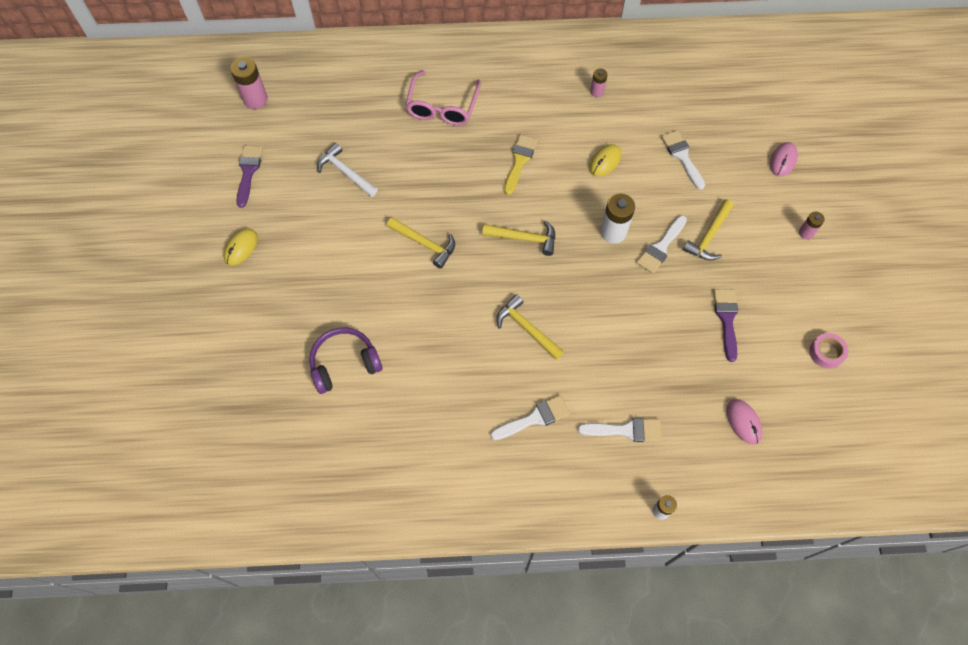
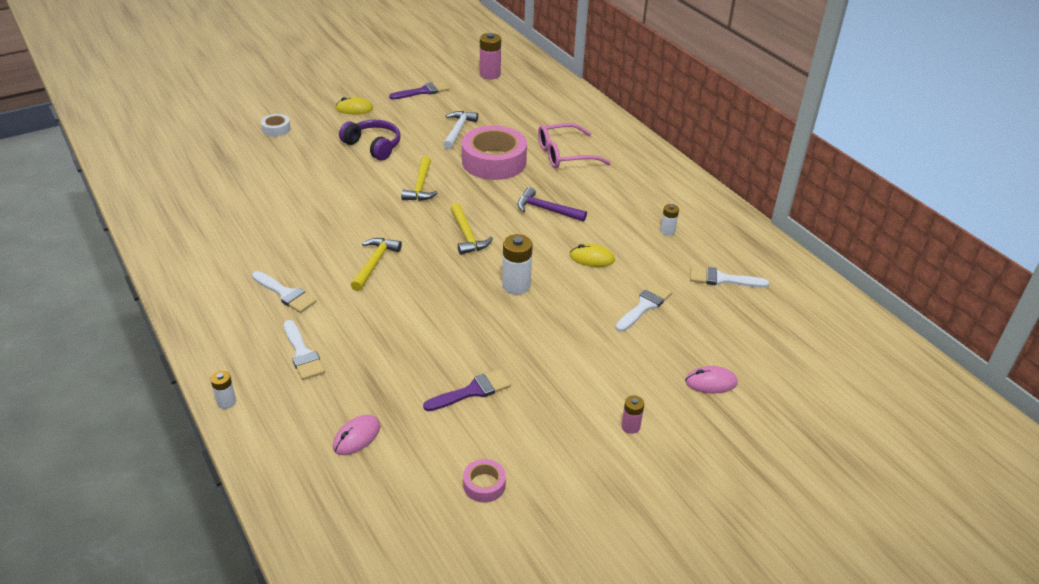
camera: 60 degrees right, 25 degrees down
(233, 337) = (276, 129): none -> white tape
(344, 364) = (282, 182): purple headphones -> purple headphones (373, 146)
(419, 167) = (494, 161): none -> pink tape
(519, 161) = (546, 209): yellow brush -> purple hammer
(597, 91) = (667, 231): pink battery -> white battery
(661, 247) = (524, 321): white brush -> white brush (722, 279)
(709, 236) = (563, 351): yellow hammer -> none

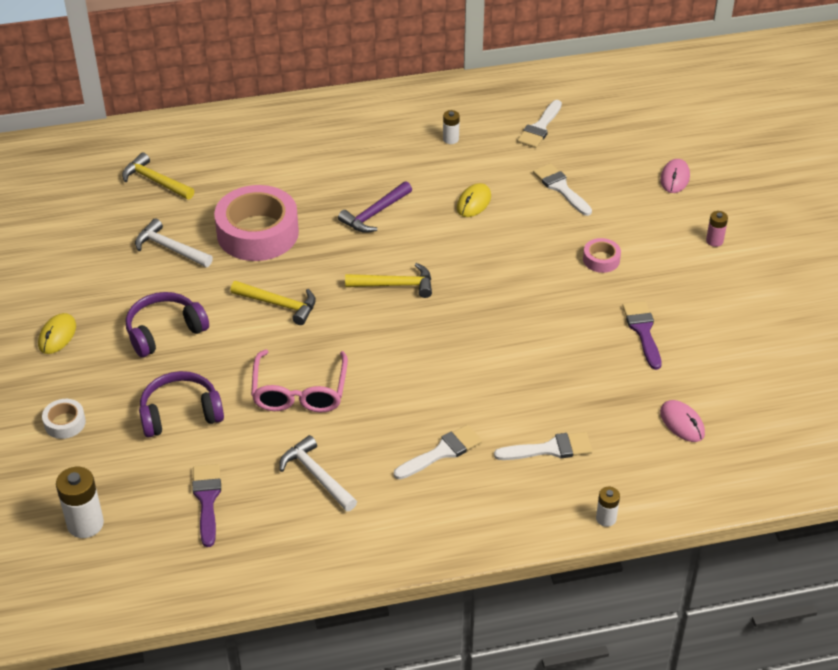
camera: 70 degrees left, 5 degrees up
(248, 237) = (316, 475): none -> white hammer
(296, 169) = (180, 413): none -> purple headphones
(374, 263) = (415, 369): yellow hammer -> yellow hammer (155, 181)
(422, 91) = (52, 262): purple brush -> purple brush (207, 500)
(484, 485) = (760, 347): pink tape -> pink tape (601, 260)
(490, 74) = (46, 191): pink battery -> none
(516, 285) = (497, 267): white battery -> white battery (85, 524)
(565, 154) = (273, 173): pink glasses -> pink glasses (299, 391)

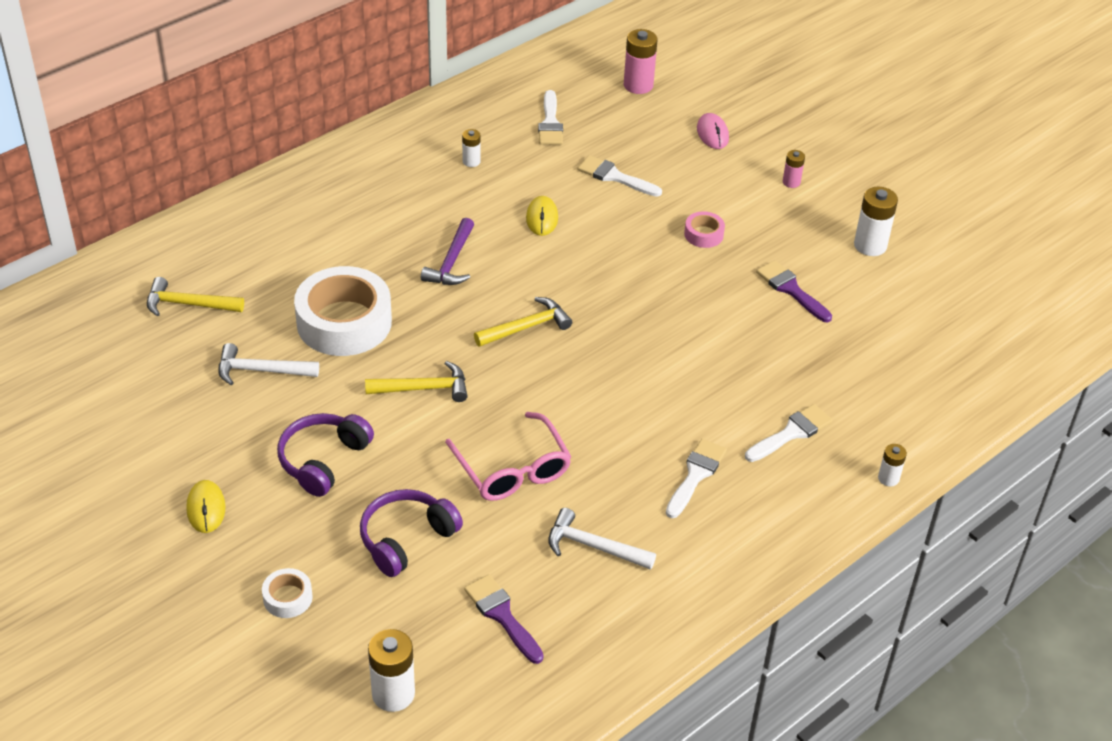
camera: 30 degrees left, 0 degrees up
(257, 233) = (344, 322): pink tape -> white tape
(640, 118) = (638, 85): none -> pink battery
(682, 423) = (888, 363): pink mouse -> none
(745, 318) = (870, 245): none -> white battery

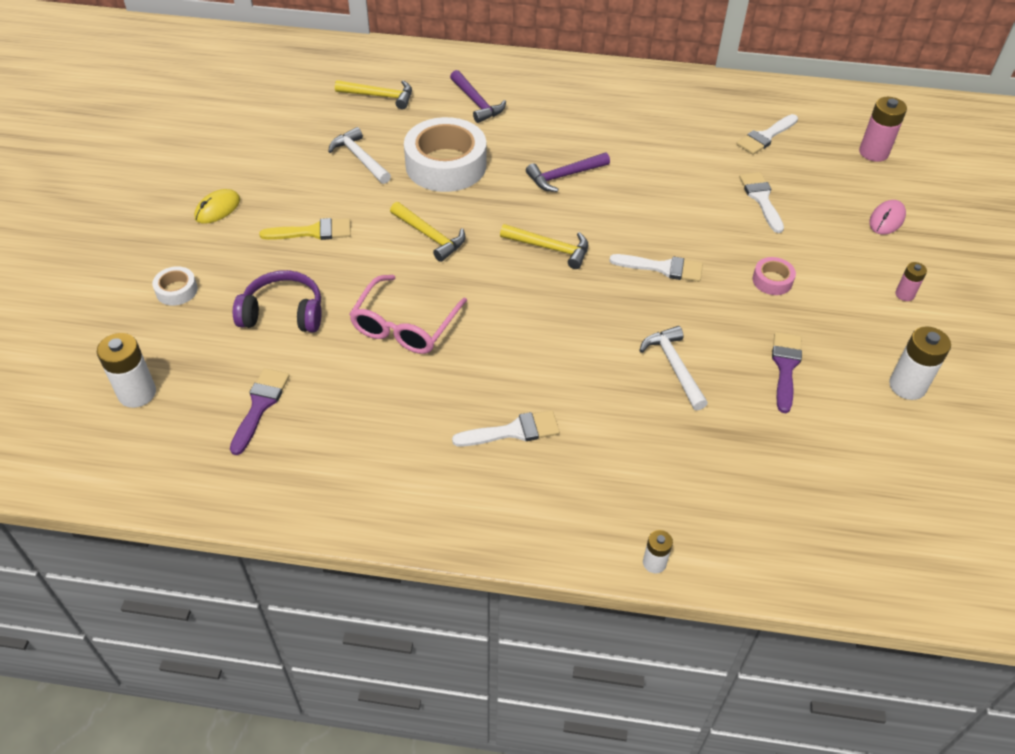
camera: 50 degrees right, 5 degrees up
(188, 304) = (380, 96): yellow hammer -> yellow hammer turned 135 degrees clockwise
(285, 250) = (477, 103): none -> purple hammer
(323, 460) = (312, 232): purple headphones -> yellow brush
(471, 161) = (671, 126): white battery -> none
(542, 218) = (666, 190): yellow mouse -> none
(593, 546) = (376, 415): white hammer -> white hammer (674, 366)
(791, 433) = (627, 464): white brush -> white brush (662, 268)

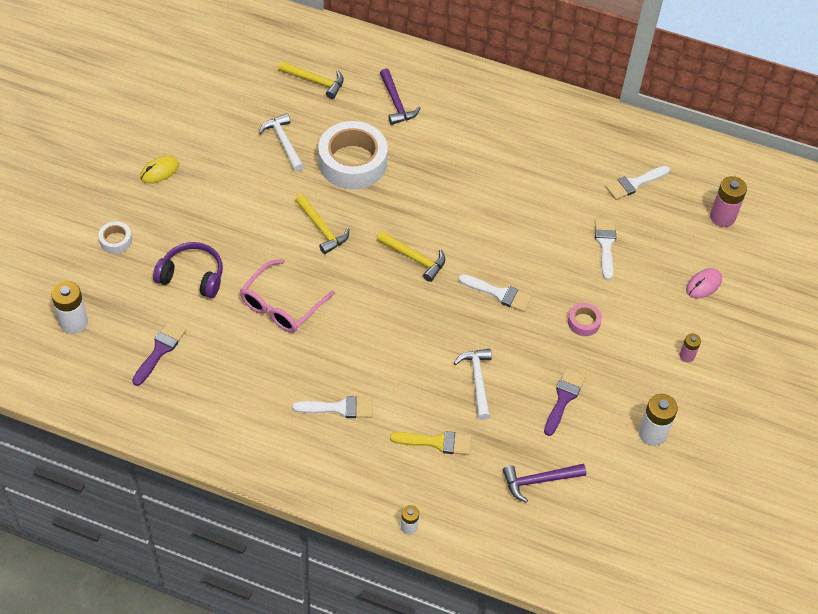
camera: 10 degrees right, 5 degrees up
(312, 232) = (230, 207): yellow brush -> yellow brush (436, 442)
(564, 176) = (447, 191): purple hammer -> purple hammer (538, 481)

